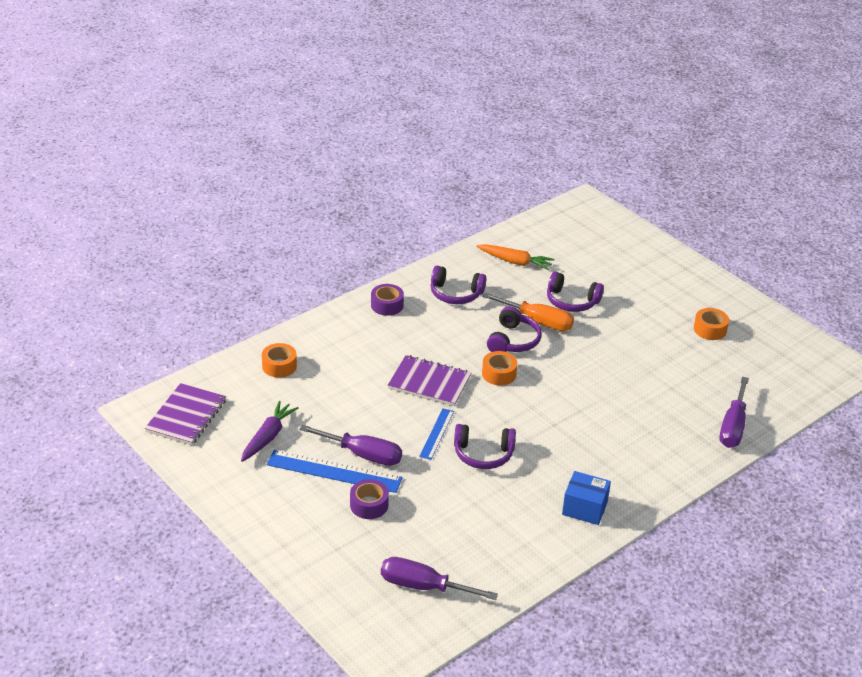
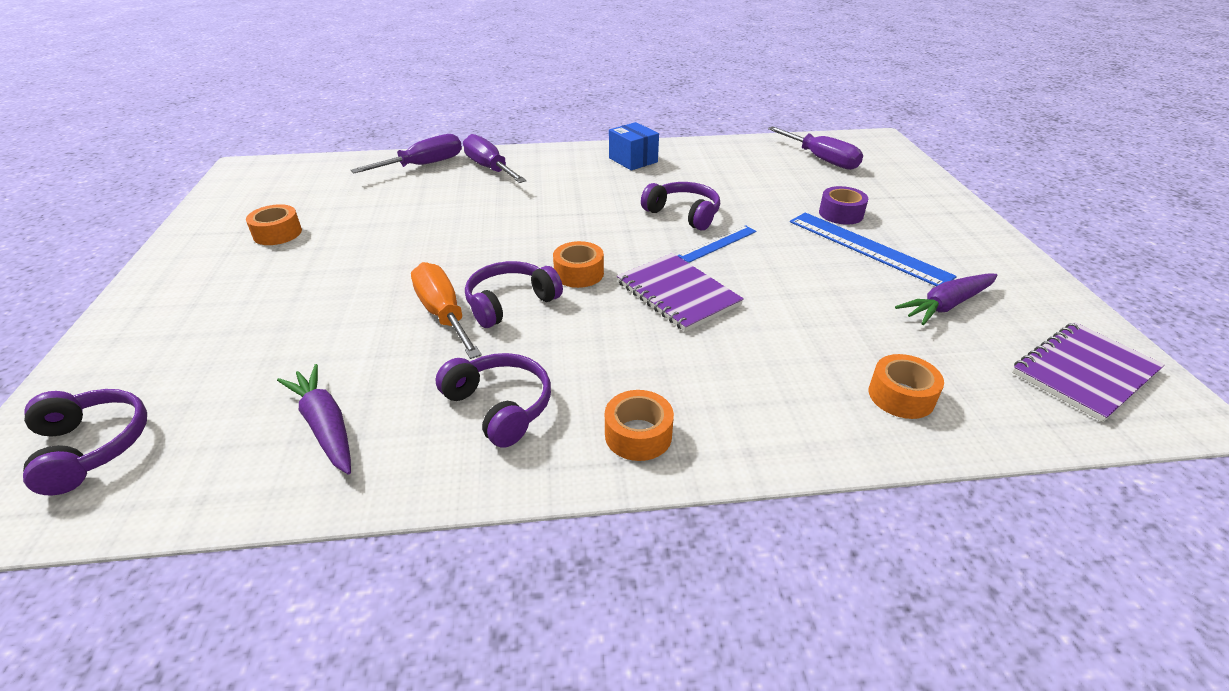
camera: 145 degrees left, 0 degrees up
(363, 455) = (822, 251): purple screwdriver -> purple screwdriver (489, 168)
(387, 305) = (638, 435): purple tape -> orange tape
(515, 262) = (325, 426): orange carrot -> purple carrot
(571, 301) = (358, 323): purple headphones -> purple headphones (92, 447)

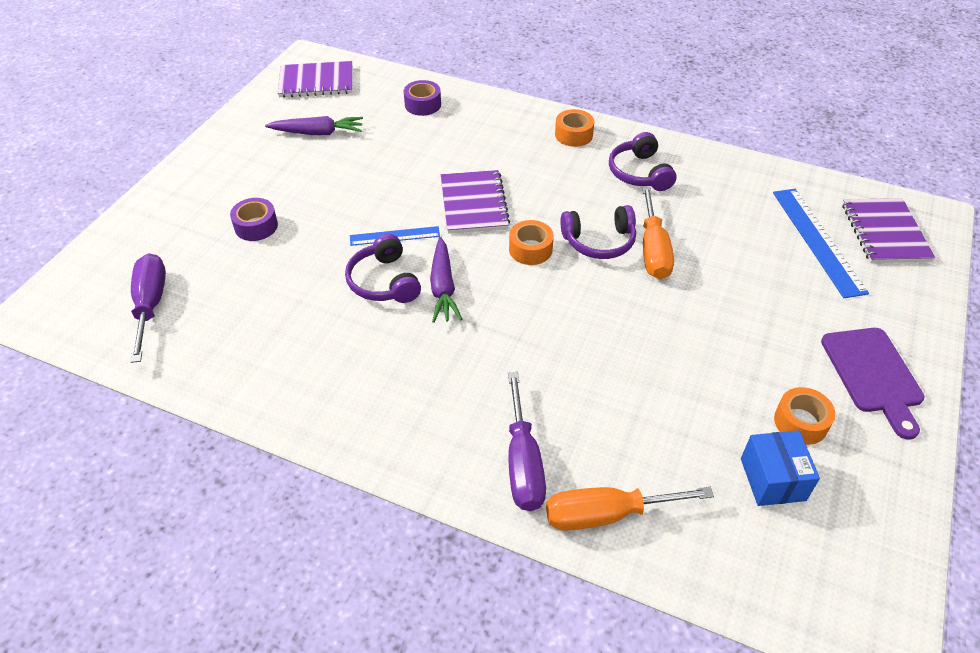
camera: 150 degrees left, 10 degrees up
(92, 447) = (885, 232): purple headphones -> purple notebook
(193, 280) = (873, 374): none -> purple cutting board
(325, 426) = (744, 197): purple carrot -> purple carrot (443, 287)
(424, 165) = (606, 514): purple screwdriver -> orange screwdriver
(633, 160) = (341, 399): blue box -> blue box (772, 479)
(867, 248) = (293, 187): blue ruler -> blue ruler (817, 240)
(901, 396) = (423, 105): orange tape -> purple tape

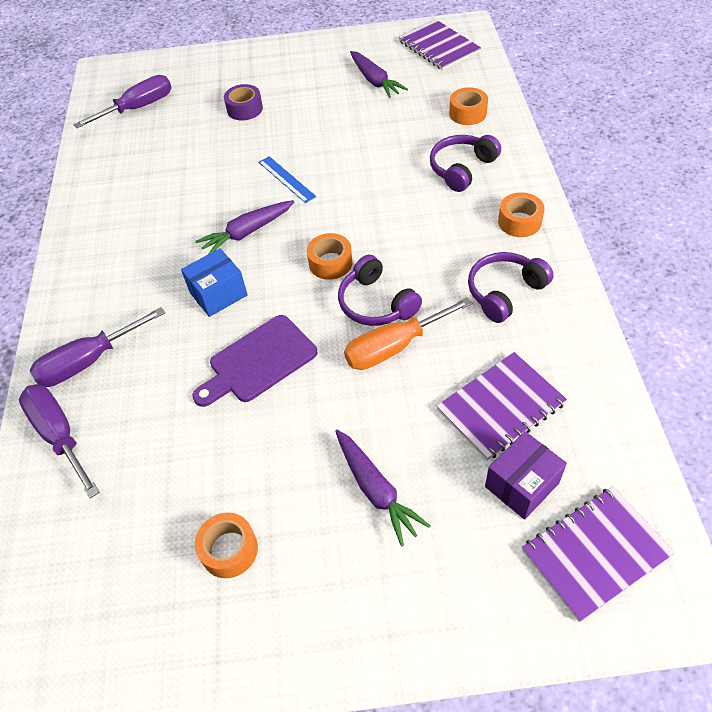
camera: 65 degrees right, 5 degrees up
(384, 281) = (231, 198): purple headphones -> purple headphones (461, 168)
(423, 105) = (467, 113): purple tape -> orange tape
(473, 204) = (361, 203): purple notebook -> purple notebook (500, 406)
(606, 514) = (59, 435): orange screwdriver -> purple screwdriver
(772, 479) = (146, 547): blue box -> blue box (218, 294)
(786, 314) = (376, 490): none -> purple carrot
(817, 240) = (522, 485): blue ruler -> purple box
(873, 374) = (334, 602): purple cutting board -> purple cutting board (258, 361)

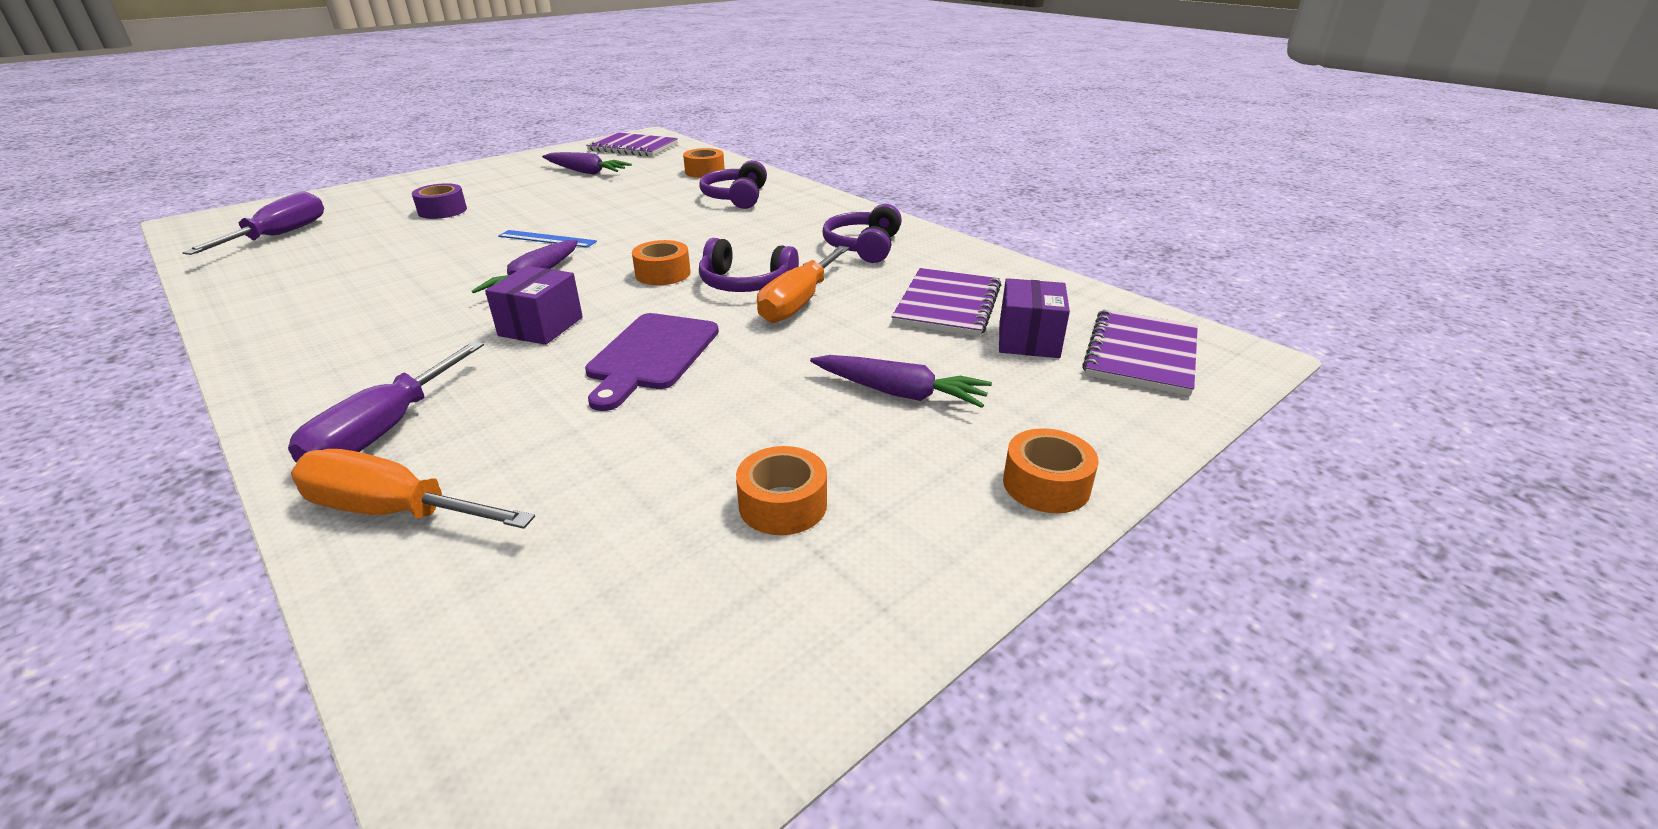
camera: 40 degrees left, 20 degrees down
(59, 435) = (393, 511): purple screwdriver -> orange screwdriver
(218, 294) = (541, 326): blue box -> purple box
(519, 221) = (826, 211): orange tape -> orange tape (1046, 484)

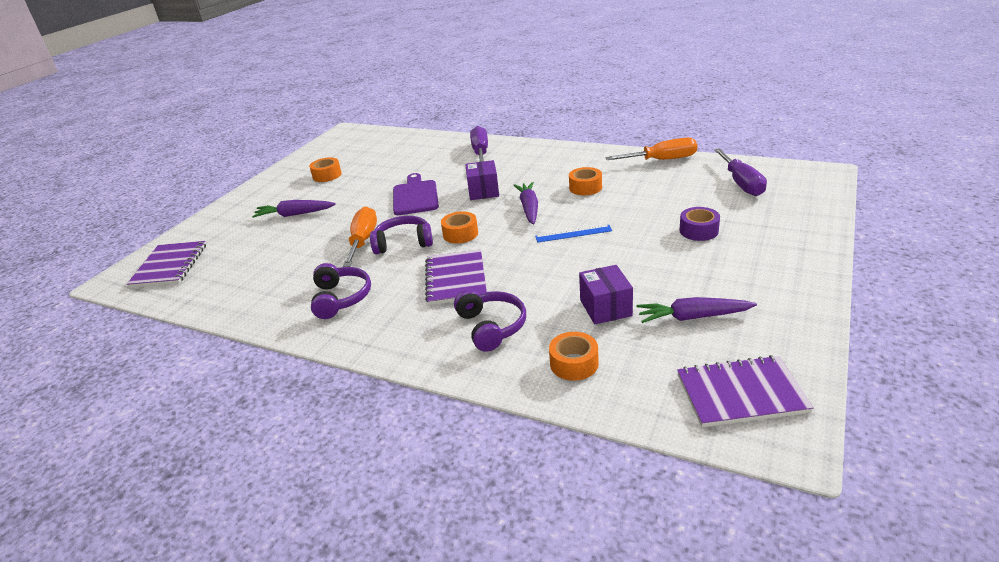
camera: 160 degrees right, 0 degrees up
(393, 511) = (443, 144): orange screwdriver -> orange screwdriver (662, 160)
(947, 305) = (274, 265): purple notebook -> purple notebook (456, 279)
(1028, 340) = (229, 256): purple box -> purple box (605, 308)
(1046, 484) = (237, 203): orange tape -> orange tape (585, 187)

